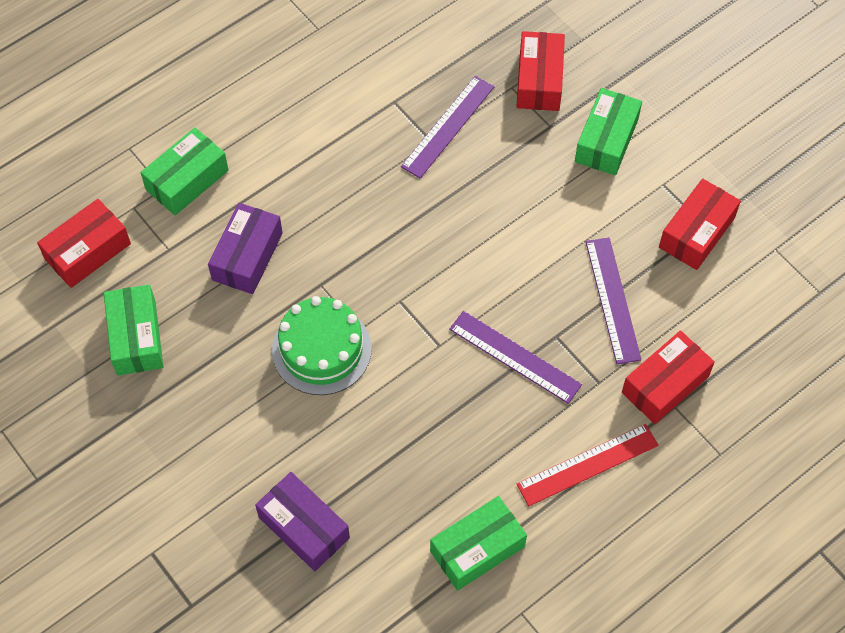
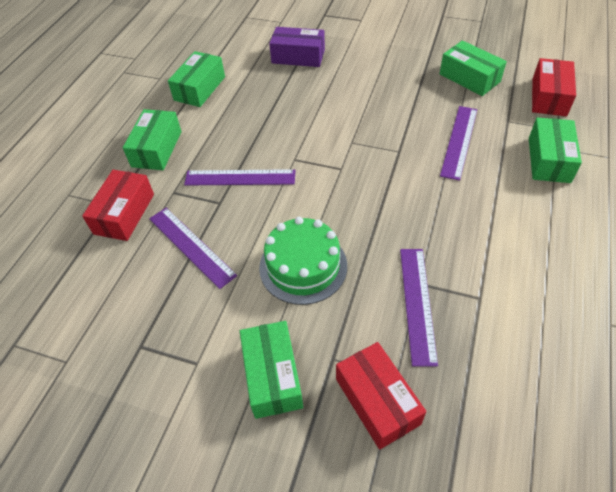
camera: 150 degrees right, 10 degrees down
(247, 256) = (459, 141): purple box -> purple ruler
(321, 349) = (363, 122): green cake -> green cake (303, 266)
(587, 465) = (156, 149): red ruler -> green box
(697, 232) = (145, 336): red box -> none

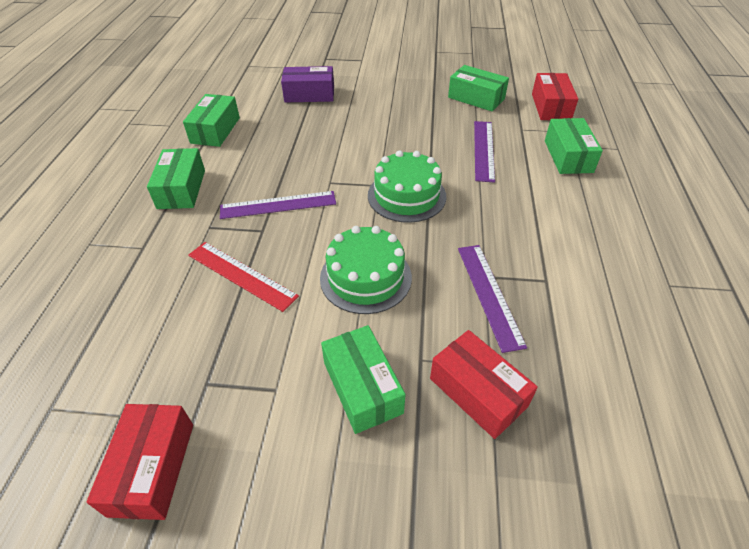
camera: 15 degrees left, 5 degrees down
(124, 214) = (159, 254): red box -> red box (152, 468)
(191, 246) = (241, 275): purple ruler -> red ruler
(365, 184) = (406, 195): none -> green cake

